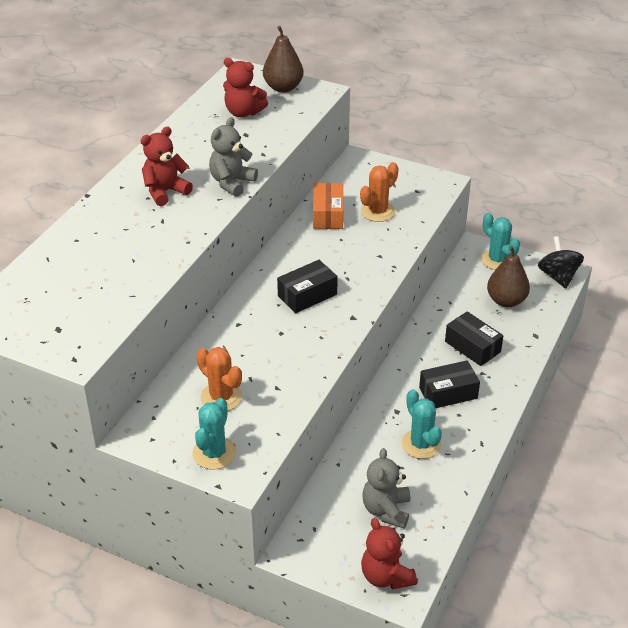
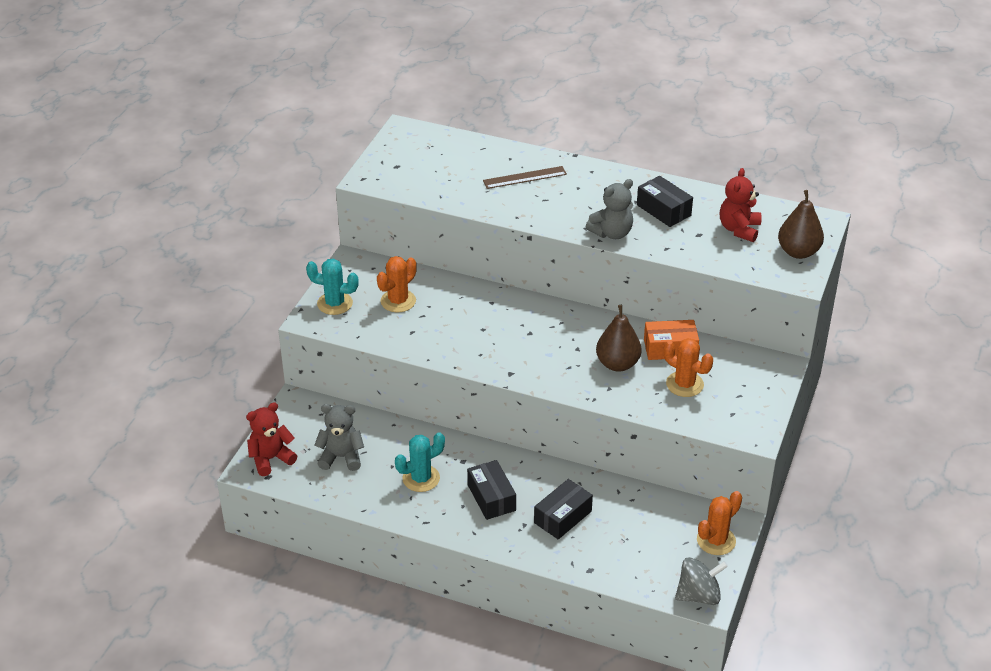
camera: 85 degrees right, 0 degrees up
(117, 231) = (525, 177): none -> brown ruler
(165, 192) = (589, 196): red teddy bear -> none
(232, 183) = (612, 233): grey teddy bear -> grey teddy bear turned 120 degrees clockwise
(307, 295) = (538, 342): black box -> black box (663, 210)
(497, 260) = (716, 540): turquoise cactus -> orange cactus
(506, 301) = (644, 546): brown pear -> brown pear (617, 364)
(558, 276) = (698, 595): black spinning top -> grey spinning top

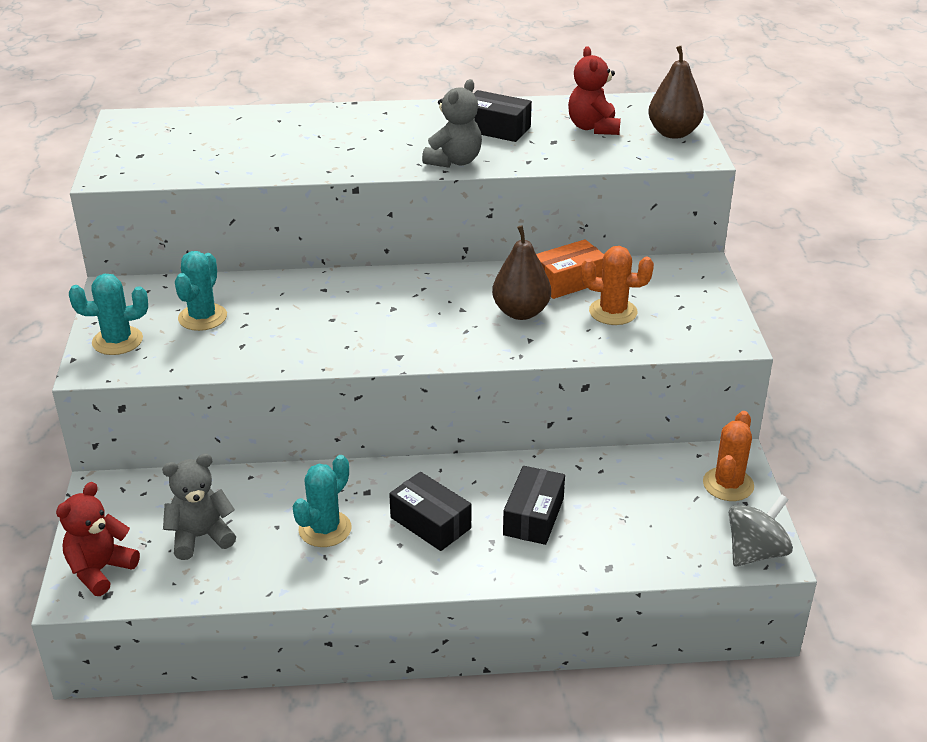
camera: 25 degrees left, 5 degrees down
(398, 301) = (202, 317): orange cactus -> turquoise cactus
(525, 177) = (310, 133): brown ruler -> none

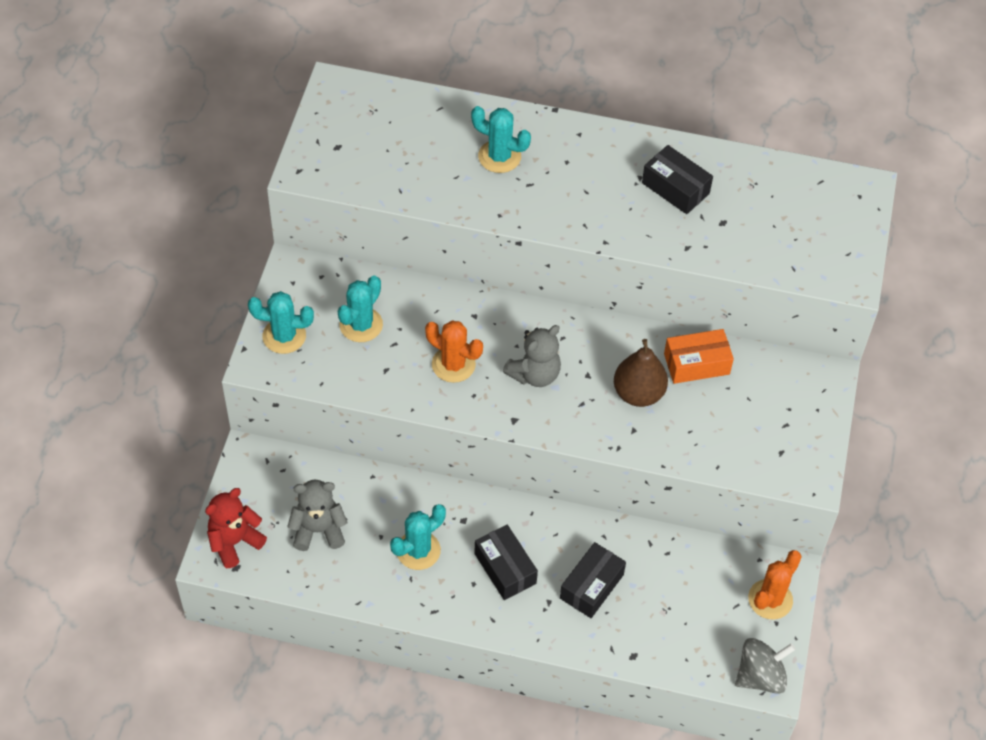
camera: 15 degrees right, 20 degrees up
(312, 136) = (499, 156): none -> turquoise cactus
(454, 161) = (618, 230): grey teddy bear -> grey teddy bear (534, 374)
(593, 128) = (769, 210): red teddy bear -> none
(613, 312) = (721, 415): orange cactus -> orange cactus (453, 364)
(673, 133) = (843, 239): brown pear -> none

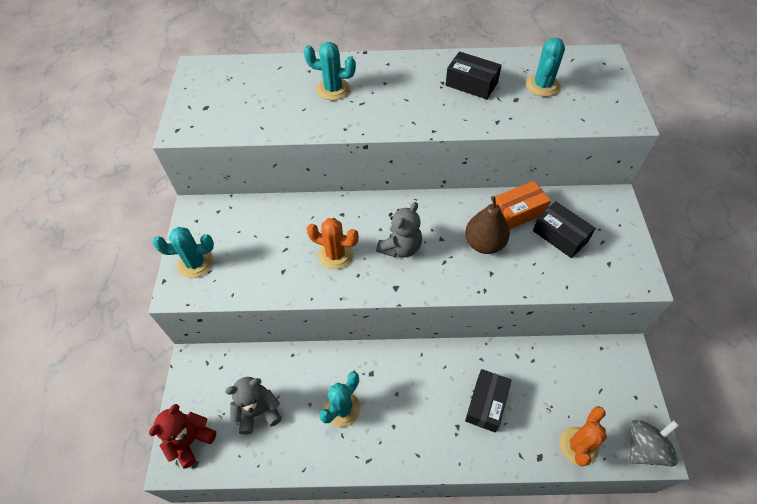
camera: 10 degrees left, 0 degrees up
(361, 325) = (256, 240): turquoise cactus -> turquoise cactus (542, 85)
(505, 568) = (414, 406): black box -> black box (560, 236)
(770, 599) = (623, 378): orange cactus -> orange cactus (578, 446)

